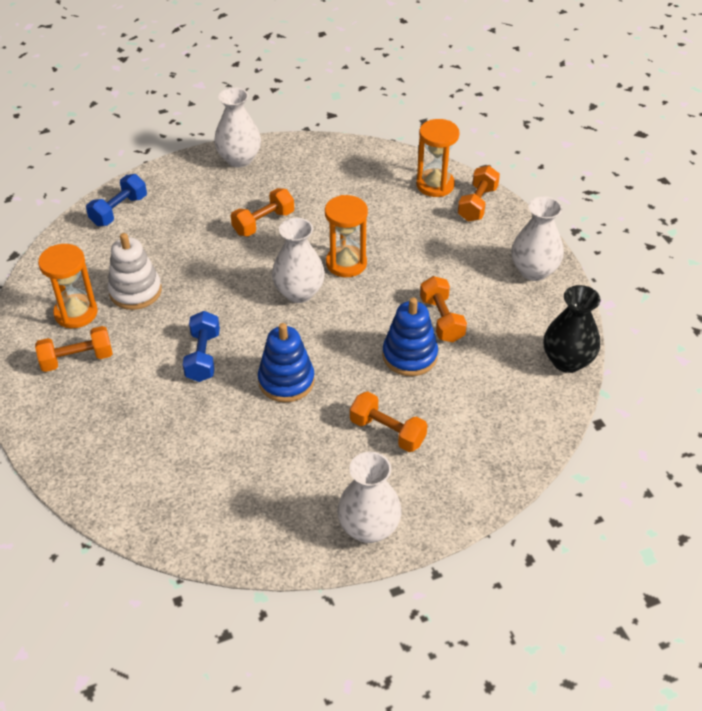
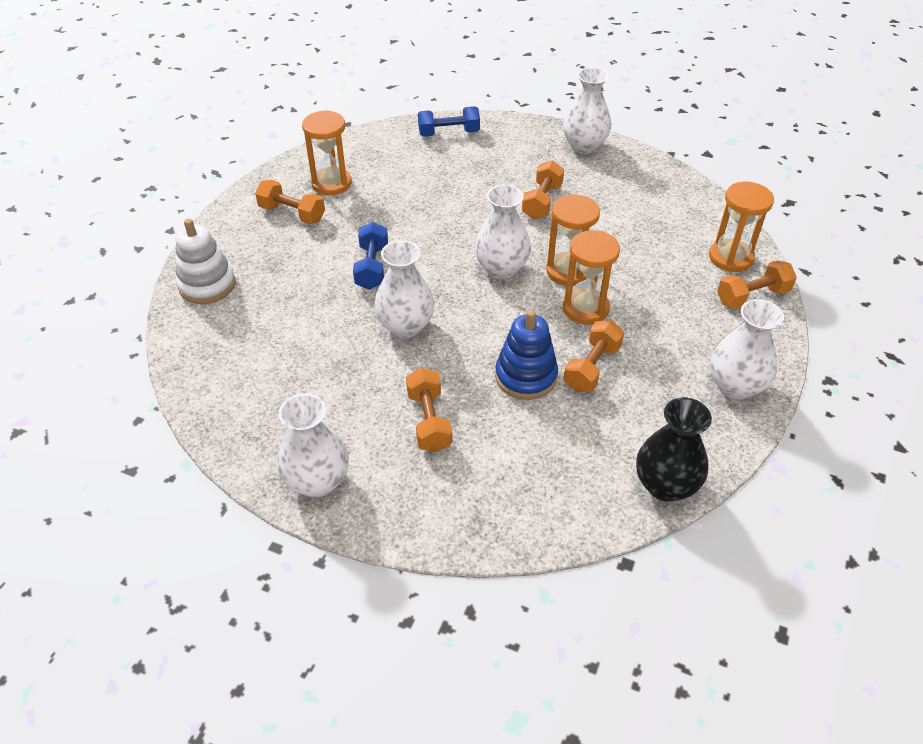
camera: 45 degrees right, 0 degrees up
(135, 291) = (387, 193): white stacking toy -> white stacking toy (207, 285)
(203, 356) = (372, 267): blue dumbbell -> blue dumbbell turned 45 degrees counterclockwise
(263, 223) = (542, 201): orange dumbbell -> orange dumbbell turned 75 degrees counterclockwise
(286, 381) = (405, 326): blue stacking toy -> white vase
(389, 282) = (585, 308): none -> orange hourglass

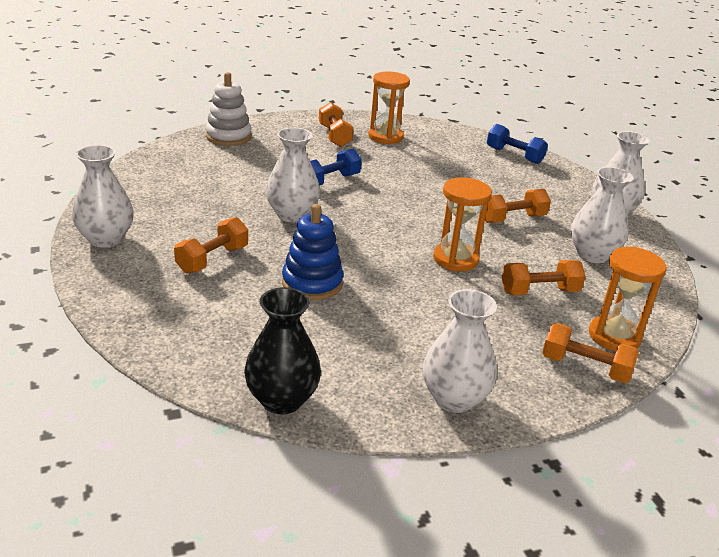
camera: 45 degrees right, 15 degrees down
(501, 269) = (410, 229): white vase -> white vase (592, 255)
(585, 308) = (427, 283): orange hourglass -> none
(592, 367) = (365, 311): orange dumbbell -> orange dumbbell (539, 291)

